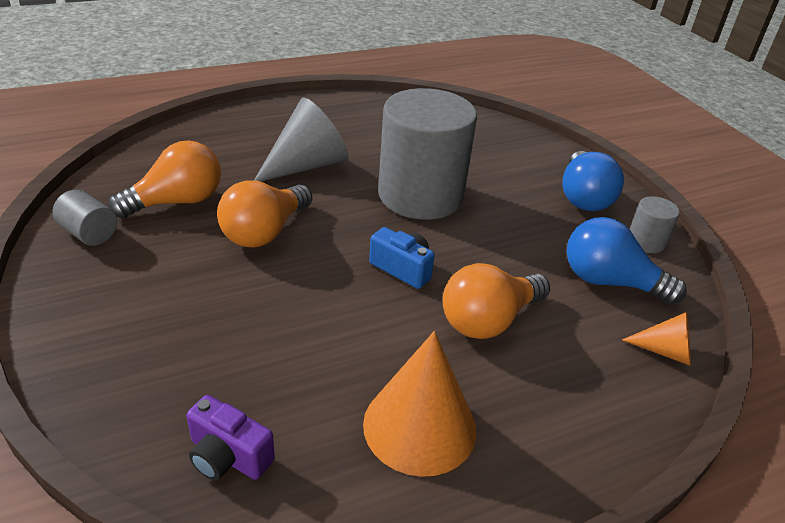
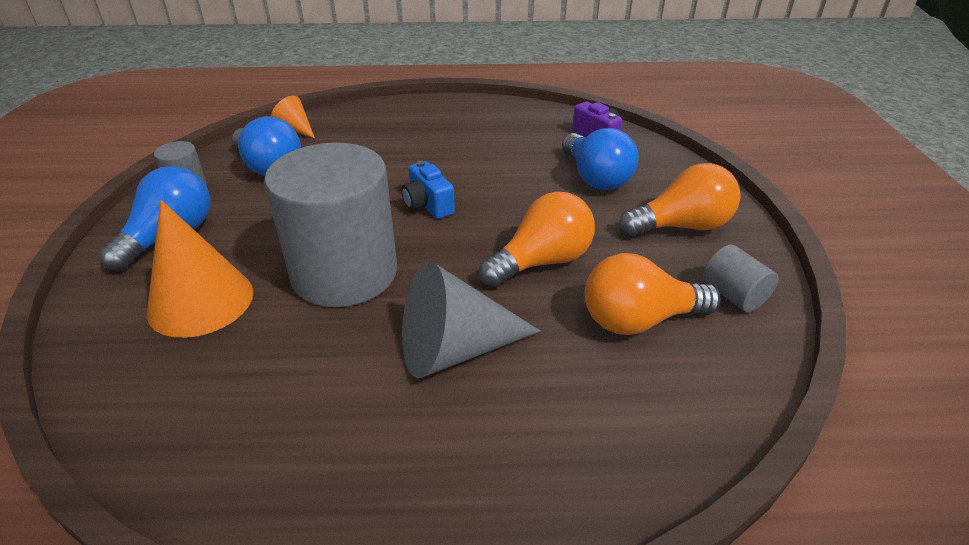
camera: 155 degrees left, 0 degrees up
(224, 353) = (595, 178): none -> blue light bulb
(419, 426) = (484, 128): orange cone -> orange cone (201, 301)
(488, 320) = (392, 162): orange light bulb -> orange light bulb (681, 226)

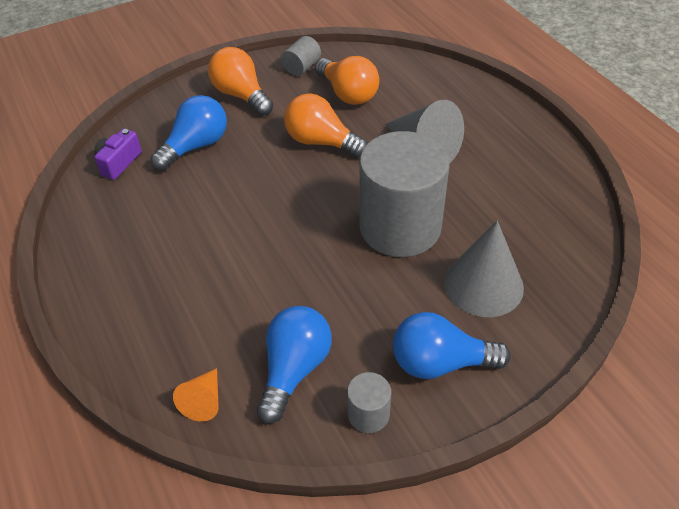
camera: 115 degrees left, 10 degrees up
(201, 301) = (483, 285): orange cone -> grey cone
(428, 205) = (290, 222): blue camera -> none

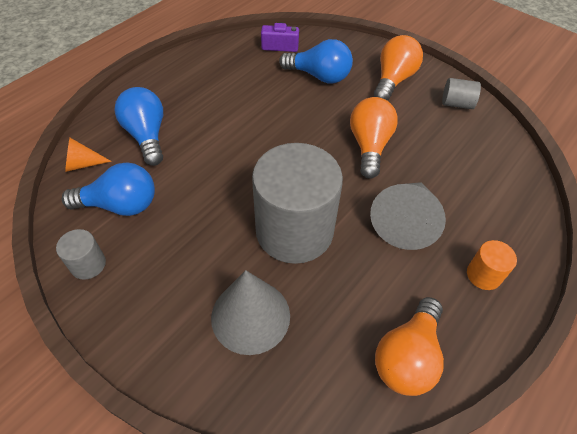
camera: 65 degrees right, 5 degrees up
(348, 94) = (444, 144): orange light bulb -> orange light bulb (407, 357)
(440, 362) = (150, 302): blue light bulb -> blue light bulb (147, 136)
(495, 124) = (483, 275): none -> orange cylinder

